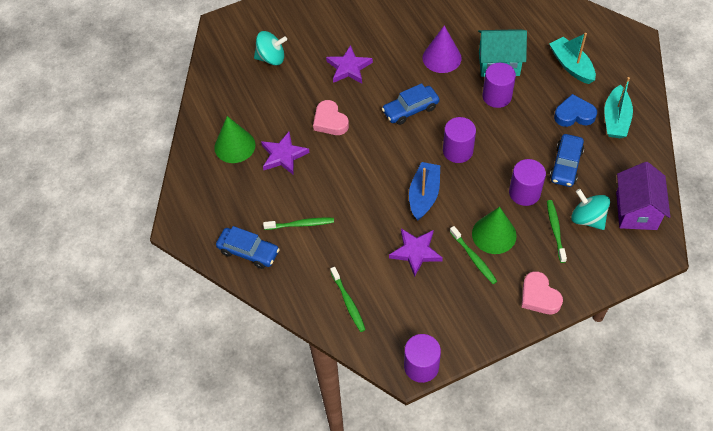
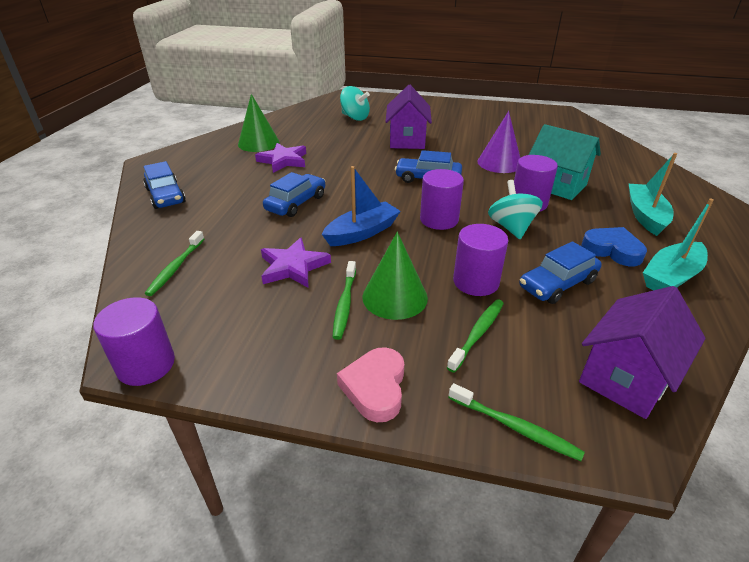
camera: 35 degrees right, 20 degrees down
(301, 224) = (229, 200): green toothbrush -> green toothbrush (515, 427)
(330, 121) = (348, 159): pink heart -> none
(349, 68) = (407, 140): purple star -> purple house
(350, 196) = (296, 203): none -> blue car
(587, 218) = (537, 346): turquoise spinning top -> turquoise spinning top (511, 227)

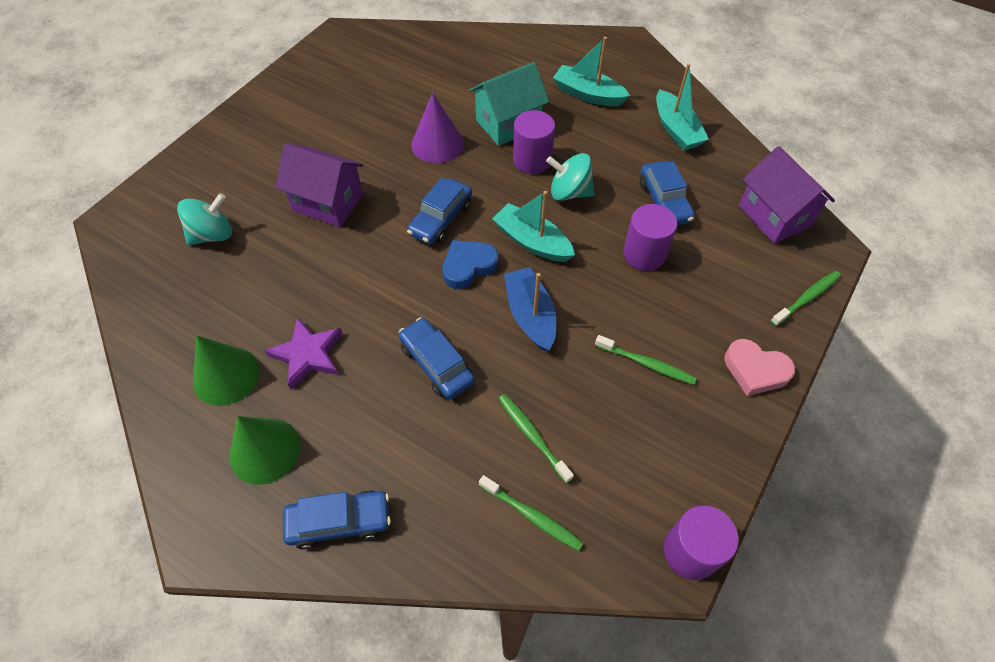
camera: 70 degrees left, 20 degrees up
(293, 267) = (571, 394): purple star -> none
(395, 297) = (647, 321): green cone -> green cone (265, 450)
(439, 219) = (532, 241): purple cylinder -> turquoise boat
(478, 333) = (710, 280): green toothbrush -> green toothbrush (532, 436)
(612, 250) = (630, 143): blue heart -> blue heart (468, 266)

